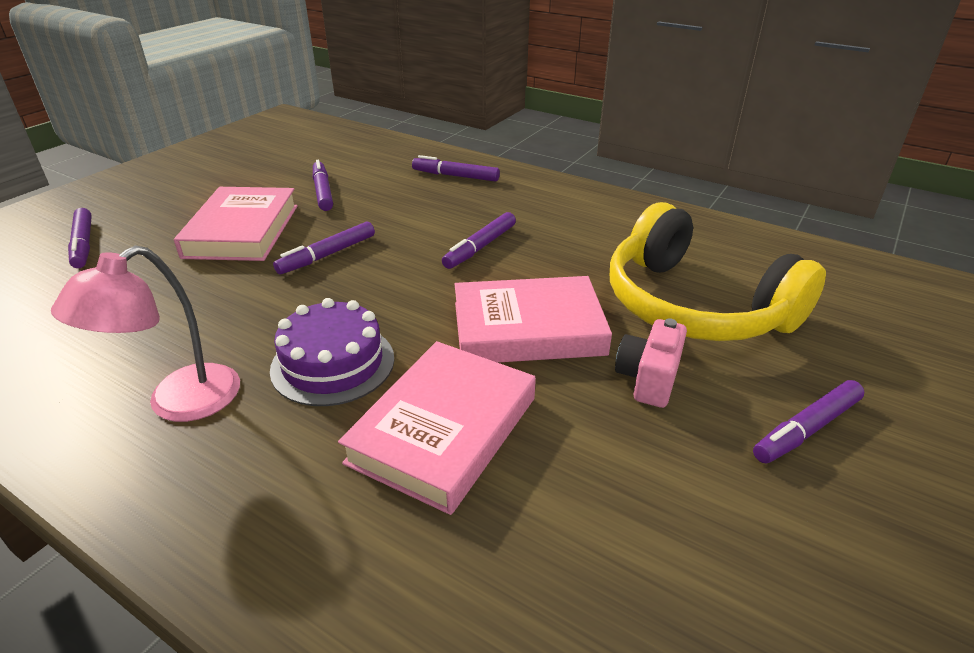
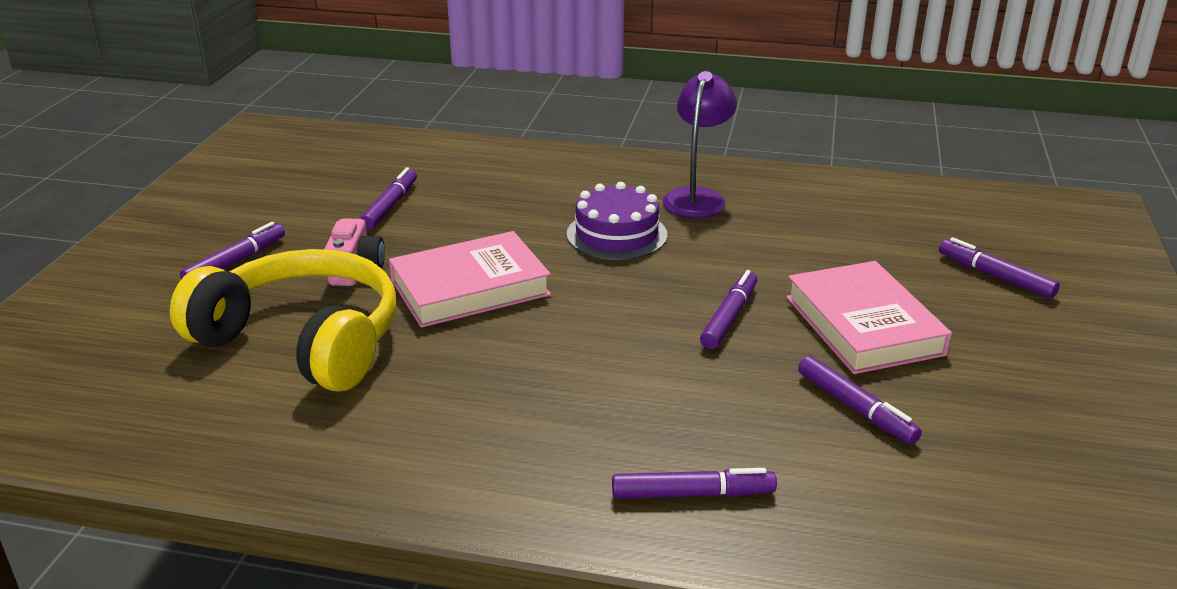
camera: 160 degrees right, 5 degrees down
(178, 403) = (697, 197): pink lamp -> purple lamp
(444, 430) = (503, 216): pink book -> none
(480, 247) = (565, 363): purple marker -> purple marker (390, 206)

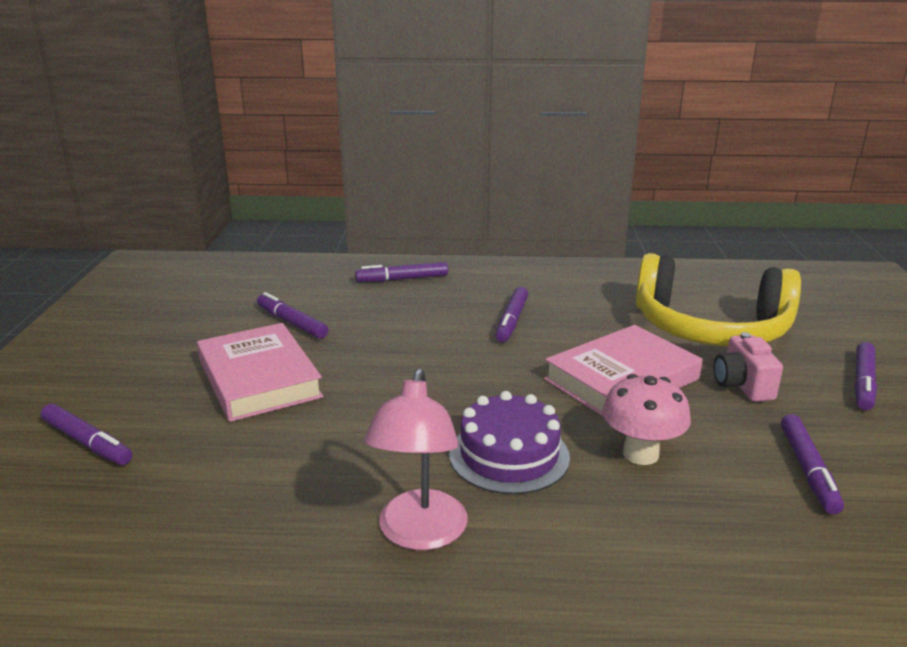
camera: 170 degrees right, 5 degrees down
(508, 226) = (640, 454): none -> pink mushroom
(697, 197) = (419, 534): purple lamp -> pink lamp
(729, 317) = (378, 375): purple marker -> purple marker (512, 321)

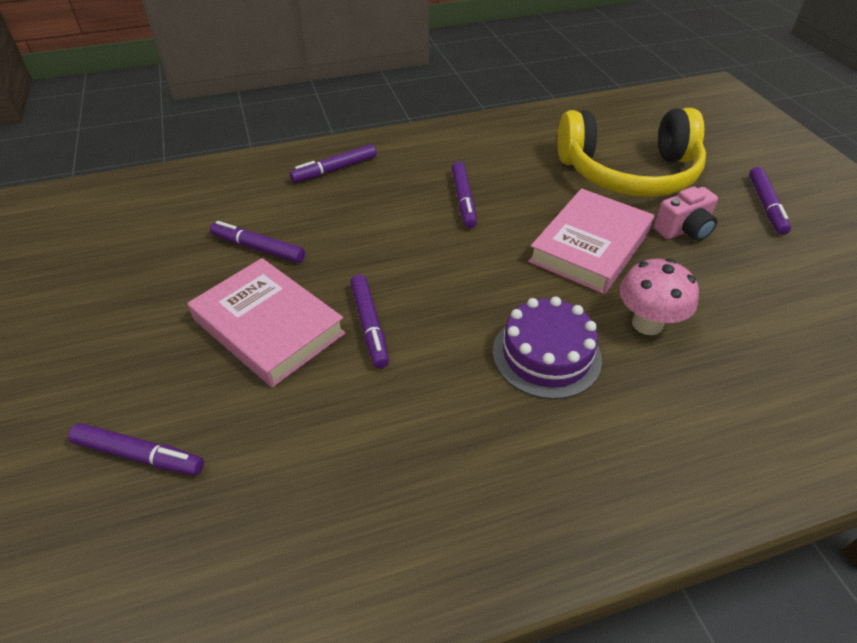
camera: 20 degrees left, 20 degrees up
(419, 534) = (522, 464): pink lamp -> none
(742, 385) = (684, 230): pink camera -> pink camera turned 90 degrees counterclockwise
(808, 470) = (772, 306): purple marker -> purple marker (369, 325)

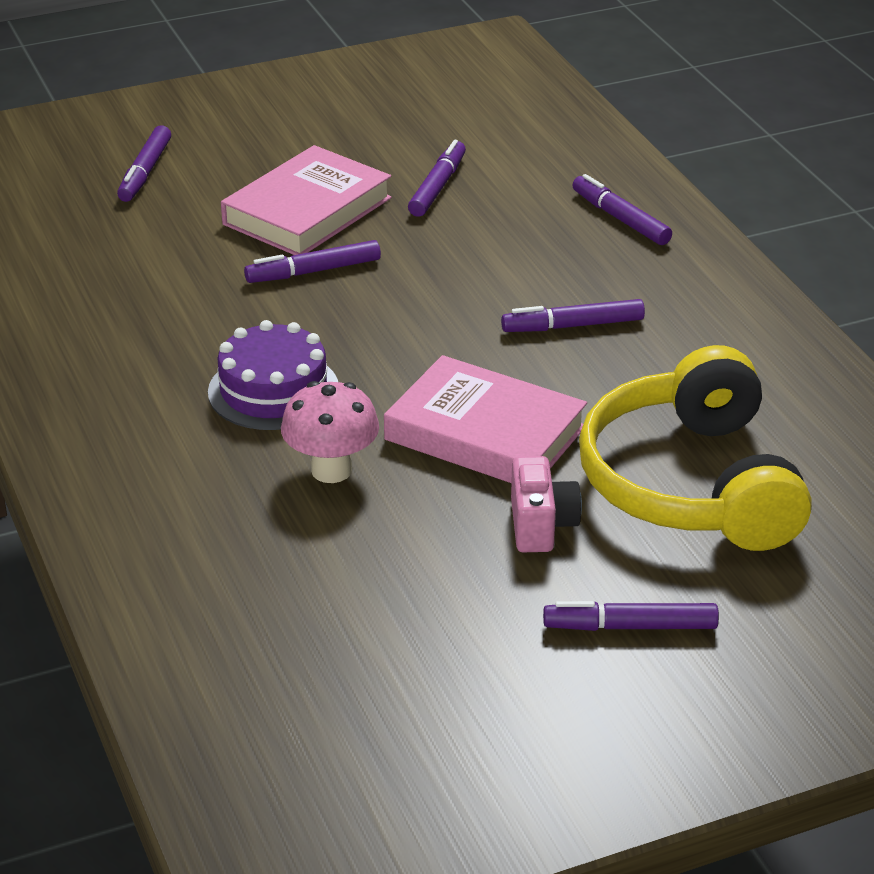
camera: 85 degrees right, 10 degrees down
(684, 230) = (541, 525): pink camera -> pink camera turned 150 degrees counterclockwise

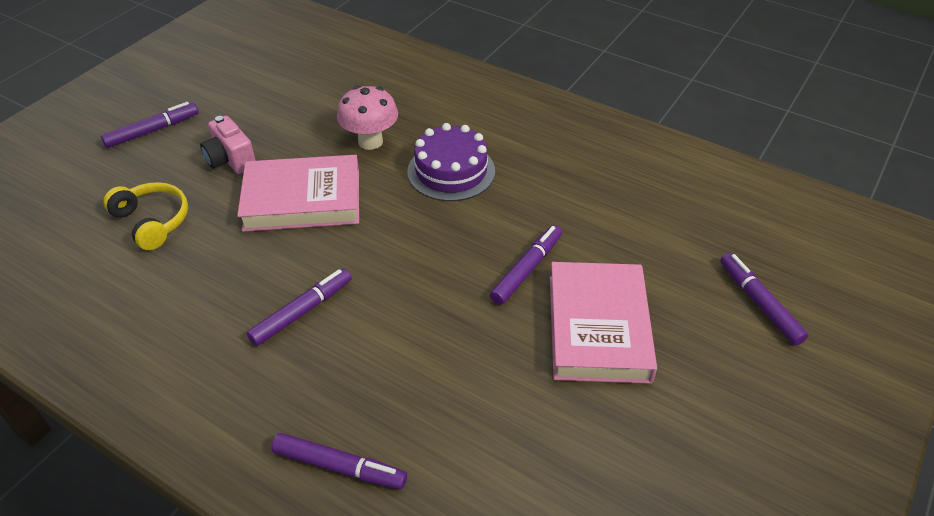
camera: 145 degrees right, 10 degrees up
(437, 187) = (531, 418): purple marker -> none
(690, 484) = (153, 221): yellow headphones -> yellow headphones, size x0.49

